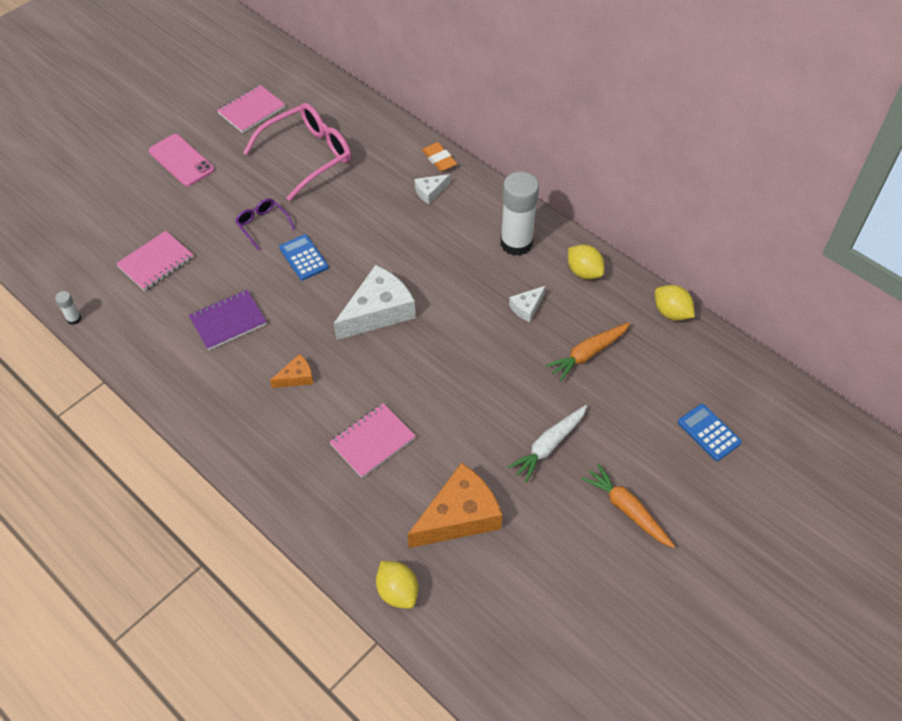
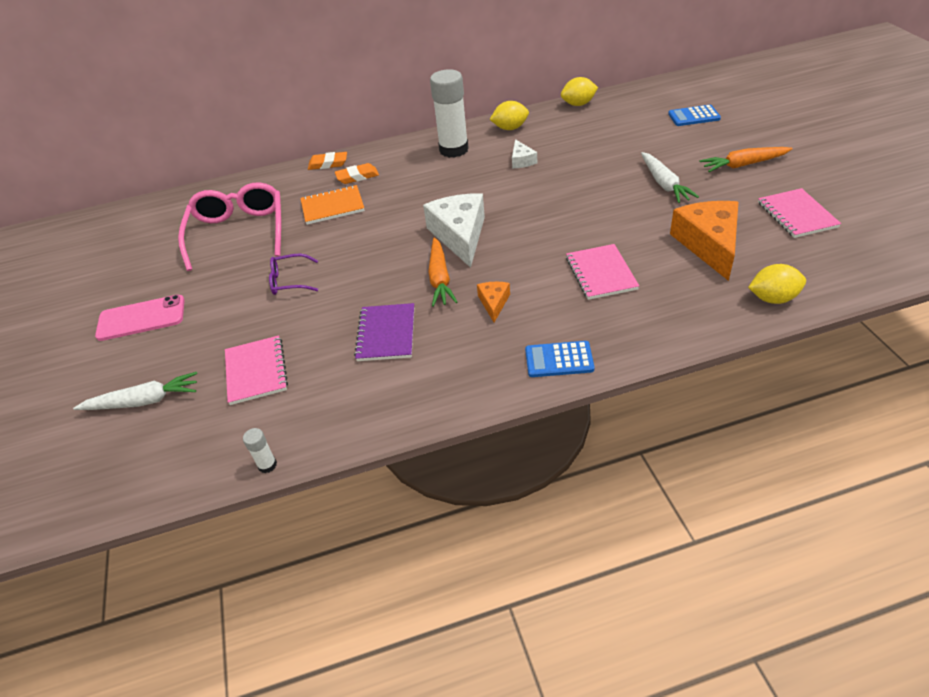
camera: 55 degrees left, 10 degrees down
(103, 216) = (144, 401): none -> white carrot
(251, 110) = (139, 254): pink notebook -> pink notebook (797, 215)
(304, 258) = (356, 264): blue calculator -> blue calculator (559, 360)
(375, 199) = (332, 206): none -> orange notebook
(430, 192) = (357, 176): white cheese -> orange eraser
(587, 354) = (589, 145): orange carrot -> orange carrot (440, 278)

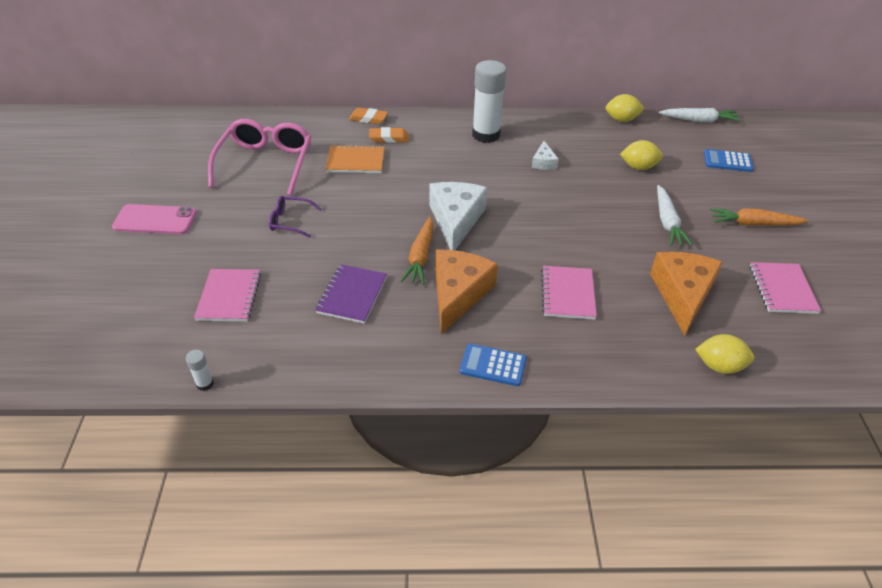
camera: 10 degrees right, 0 degrees up
(144, 401) = (128, 295): white carrot -> white carrot (699, 120)
(494, 303) = (458, 294): orange cheese -> orange cheese, size x2.07
(510, 128) = (546, 127): yellow lemon -> yellow lemon (638, 167)

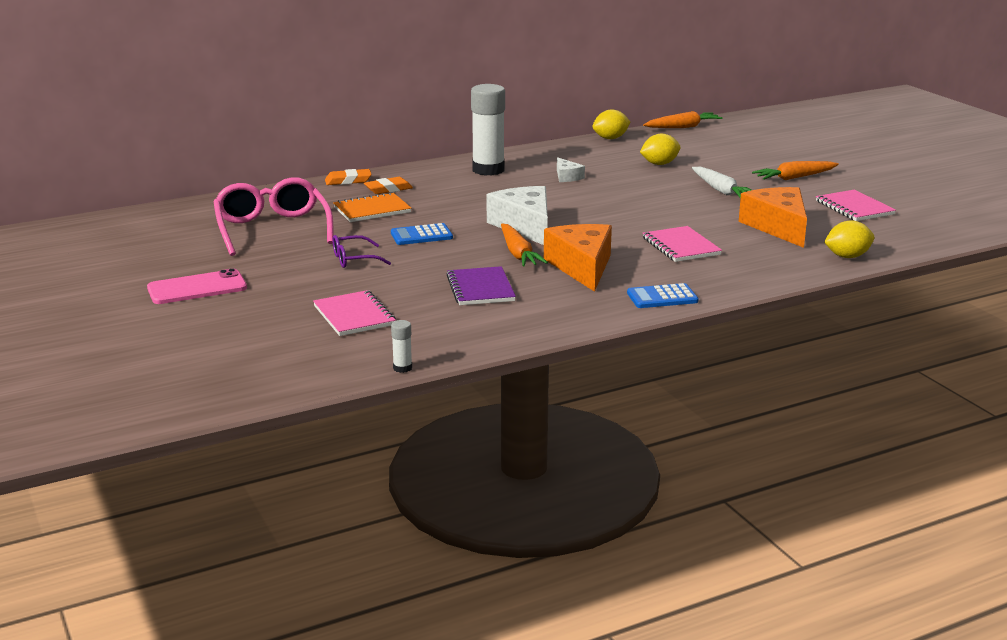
camera: 25 degrees left, 20 degrees down
(699, 120) = (683, 127): white carrot -> orange carrot
(727, 161) = (734, 147): blue calculator -> blue calculator (421, 235)

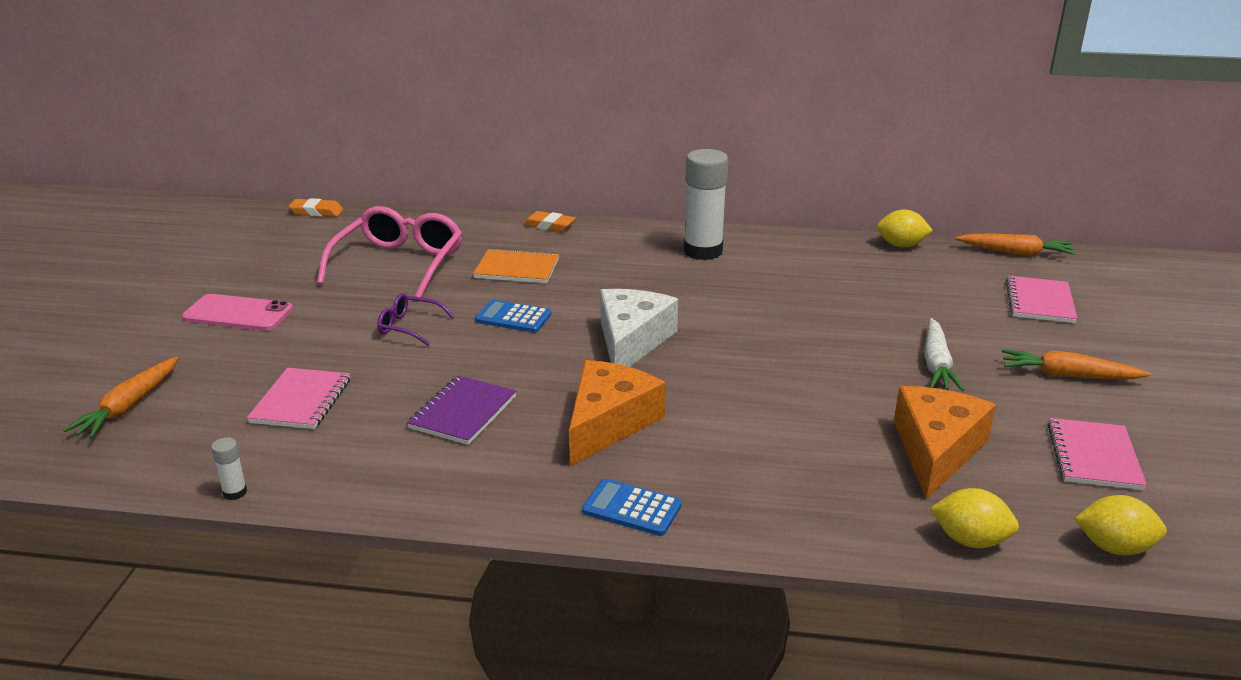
camera: 35 degrees right, 5 degrees up
(388, 189) = (569, 247): orange eraser -> orange eraser (316, 212)
(518, 254) = (570, 377): orange carrot -> orange carrot (129, 406)
(567, 177) = (774, 286): white cheese -> none
(659, 164) = (911, 299): yellow lemon -> yellow lemon (1114, 547)
(681, 246) = (765, 435): pink notebook -> pink notebook (1040, 302)

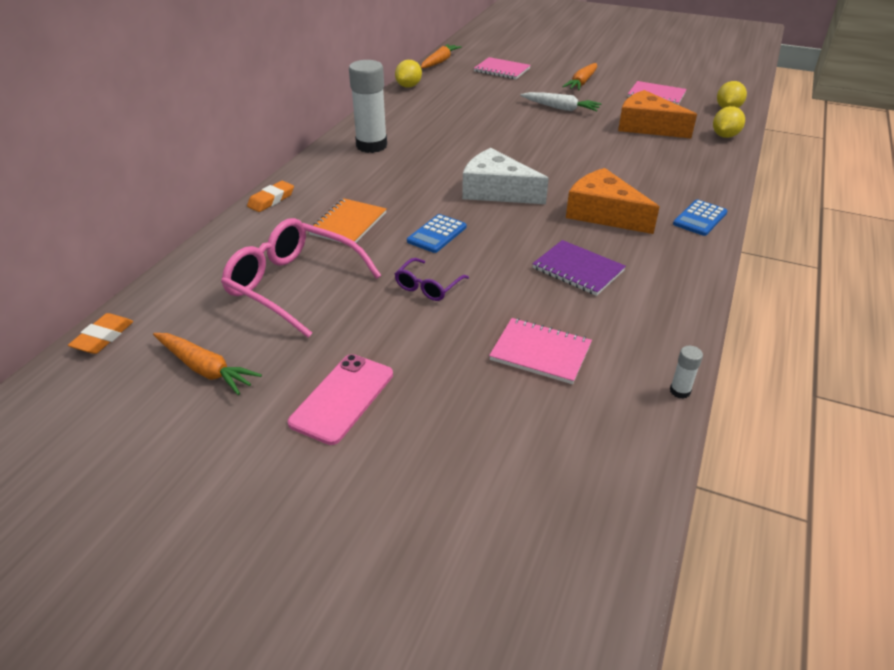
camera: 75 degrees left, 10 degrees up
(129, 406) = (521, 476): orange carrot -> orange carrot (205, 369)

